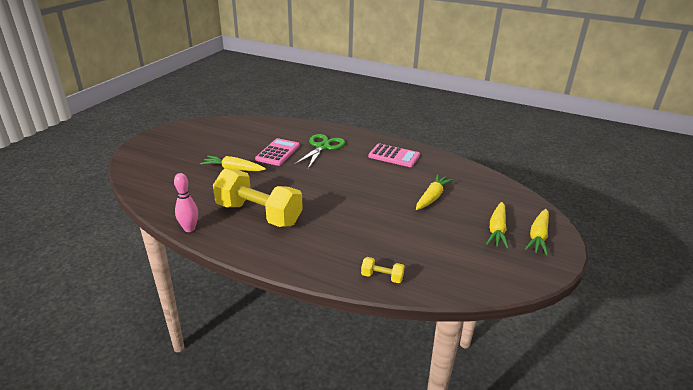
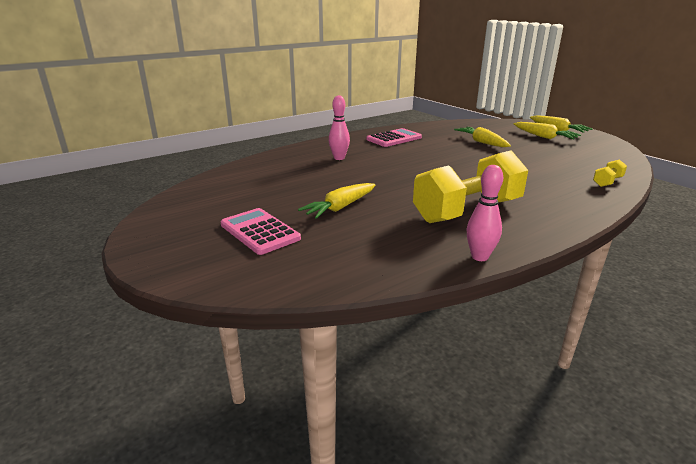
camera: 60 degrees left, 5 degrees down
(278, 152) = (325, 178): pink calculator -> pink calculator (259, 231)
(322, 147) = (339, 158): green scissors -> pink bowling pin

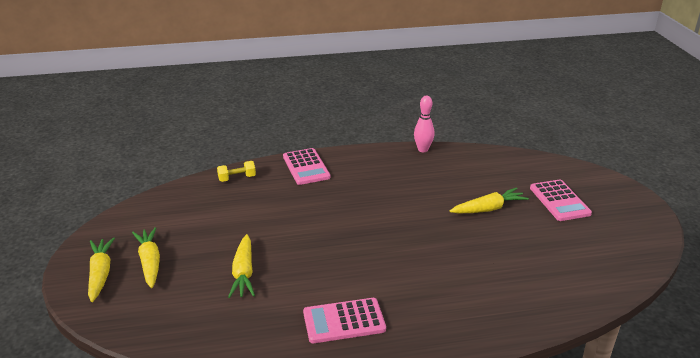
camera: 155 degrees left, 5 degrees up
(339, 158) = (451, 289): pink bowling pin -> none
(467, 211) = (391, 180): yellow dumbbell -> none
(572, 204) = (306, 167): none -> pink calculator

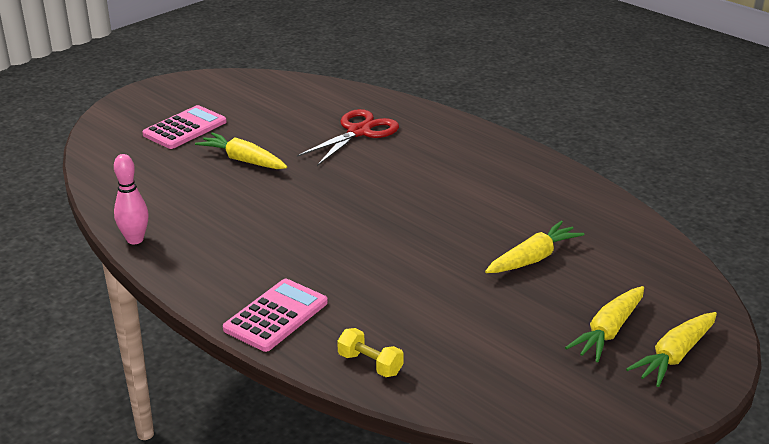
camera: 125 degrees left, 0 degrees up
(344, 321) = (513, 178): pink calculator -> none
(493, 276) = (359, 132): none -> red scissors

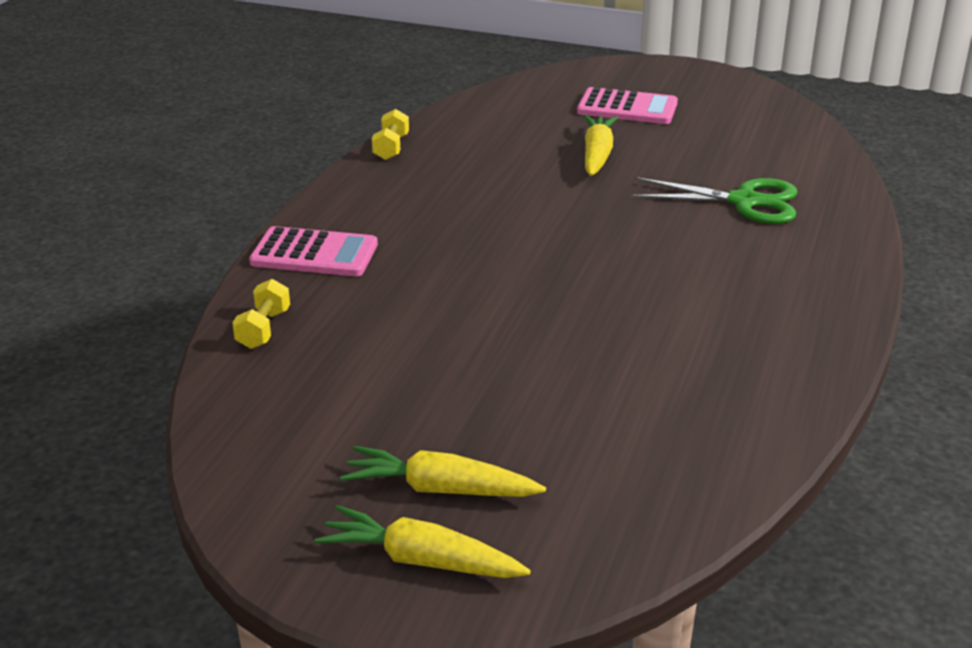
camera: 65 degrees right, 0 degrees up
(135, 239) = (391, 148): pink bowling pin -> yellow dumbbell
(359, 132) = (745, 201): red scissors -> green scissors
(533, 258) = (566, 393): yellow carrot -> none

